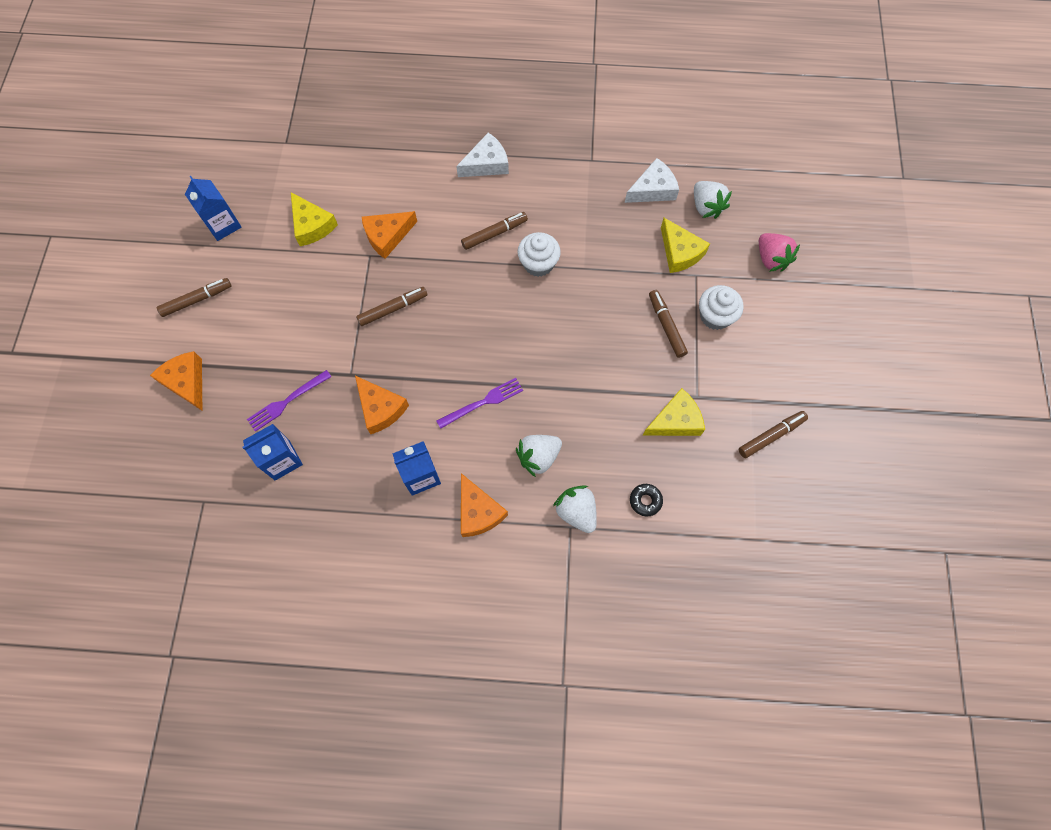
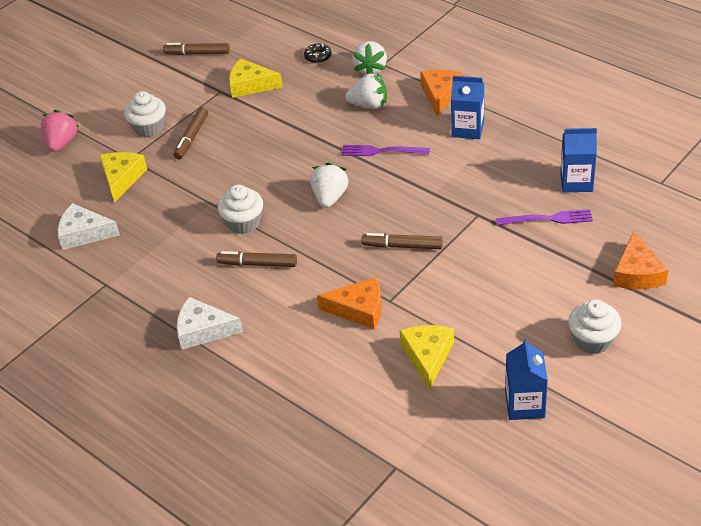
camera: 140 degrees left, 25 degrees down
(197, 300) = (592, 340): brown marker -> white cupcake
(380, 408) = (468, 181): orange cheese -> none
(706, 207) = (60, 200): white strawberry -> white strawberry (330, 197)

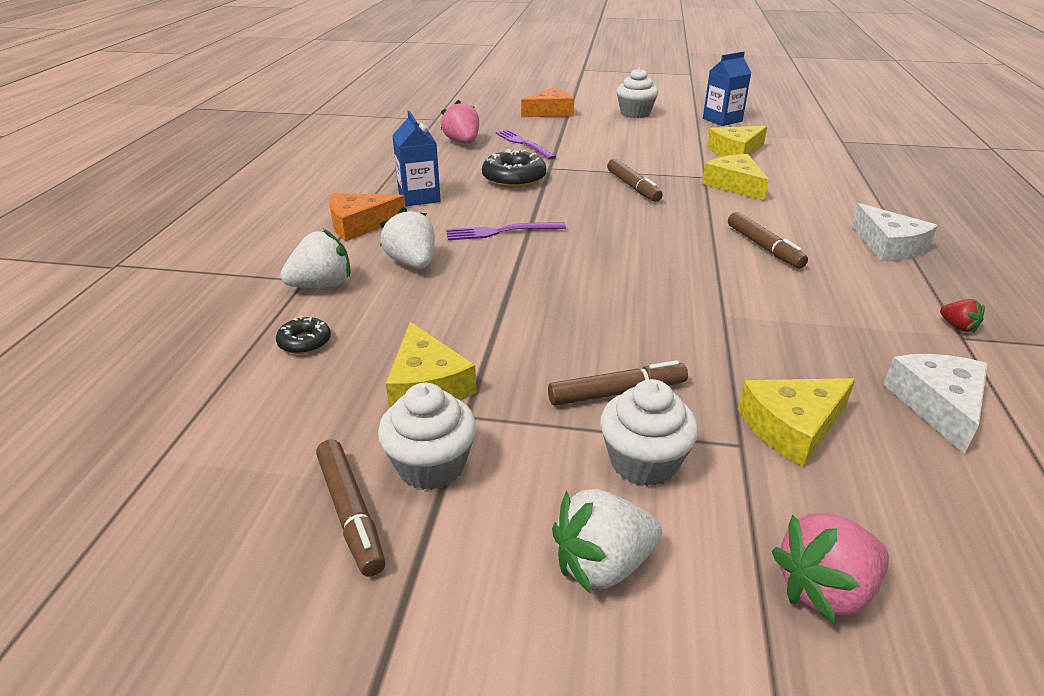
camera: 125 degrees left, 10 degrees down
(84, 233) = (938, 405): white cheese -> white cheese turned 150 degrees counterclockwise
(113, 290) = (958, 327): none -> red strawberry
(243, 223) = (721, 277): white cupcake -> white cupcake (431, 465)
(330, 197) = (612, 238): white strawberry -> white strawberry (603, 564)
(359, 309) = (734, 185): orange cheese -> yellow cheese
(381, 151) = (500, 232): purple fork -> purple fork turned 105 degrees clockwise
(468, 186) = (514, 178): none -> black donut
(576, 182) = (462, 142): blue carton -> pink strawberry

